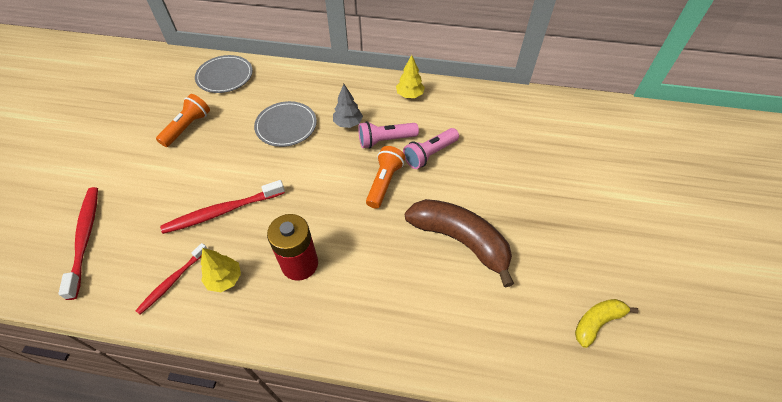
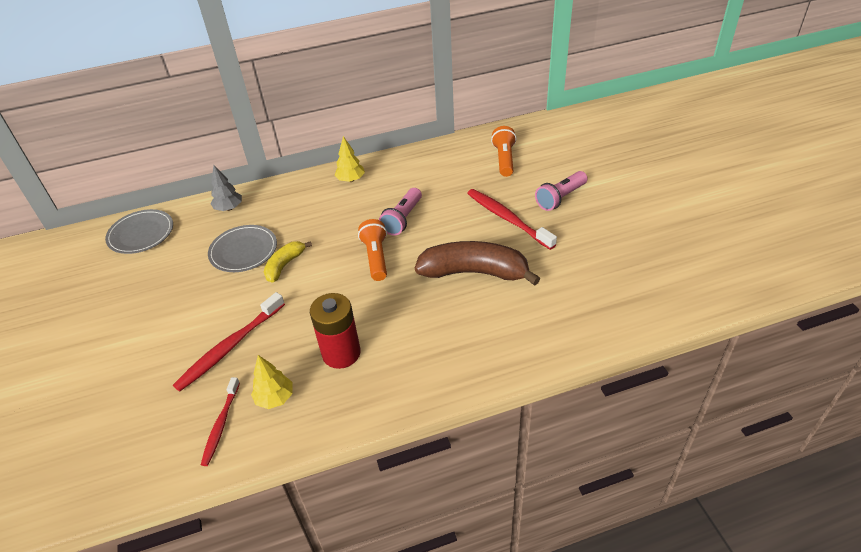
camera: 25 degrees left, 10 degrees down
(85, 239) = (91, 436): red toothbrush -> red toothbrush (508, 219)
(187, 127) = (133, 294): orange flashlight -> orange flashlight (504, 159)
(348, 123) = (306, 225): grey tree -> grey tree (229, 208)
(385, 140) = (353, 224): pink flashlight -> pink flashlight (560, 198)
(597, 322) = (619, 281): yellow banana -> yellow banana (285, 265)

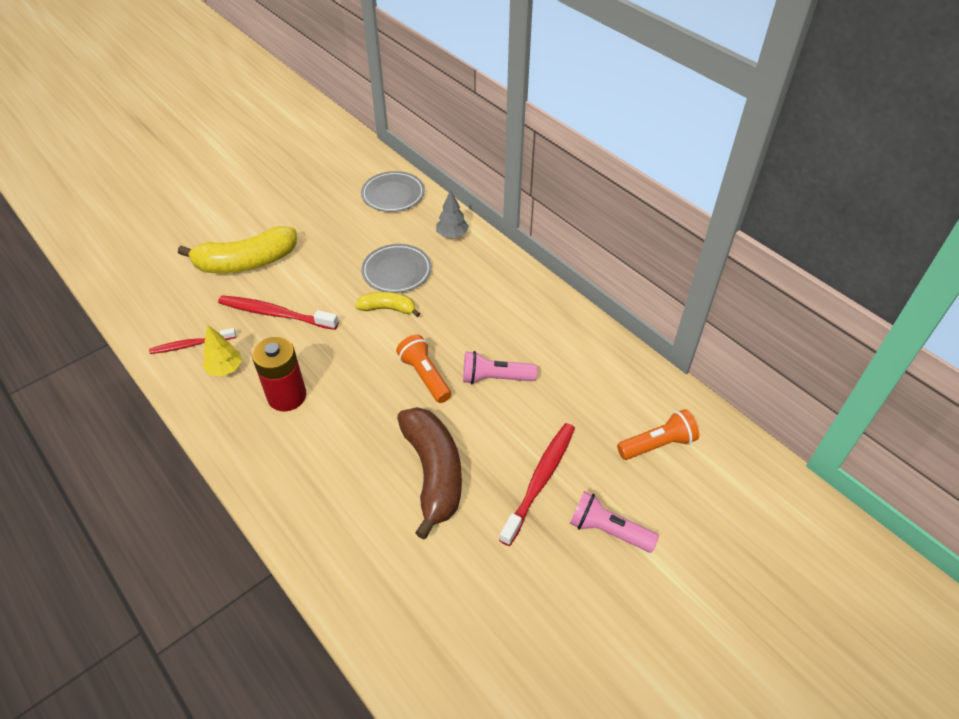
camera: 65 degrees right, 5 degrees up
(136, 361) = (246, 262): none -> yellow banana
(351, 180) = (541, 309): yellow tree -> none
(376, 257) = (425, 376): orange flashlight -> orange flashlight turned 90 degrees counterclockwise

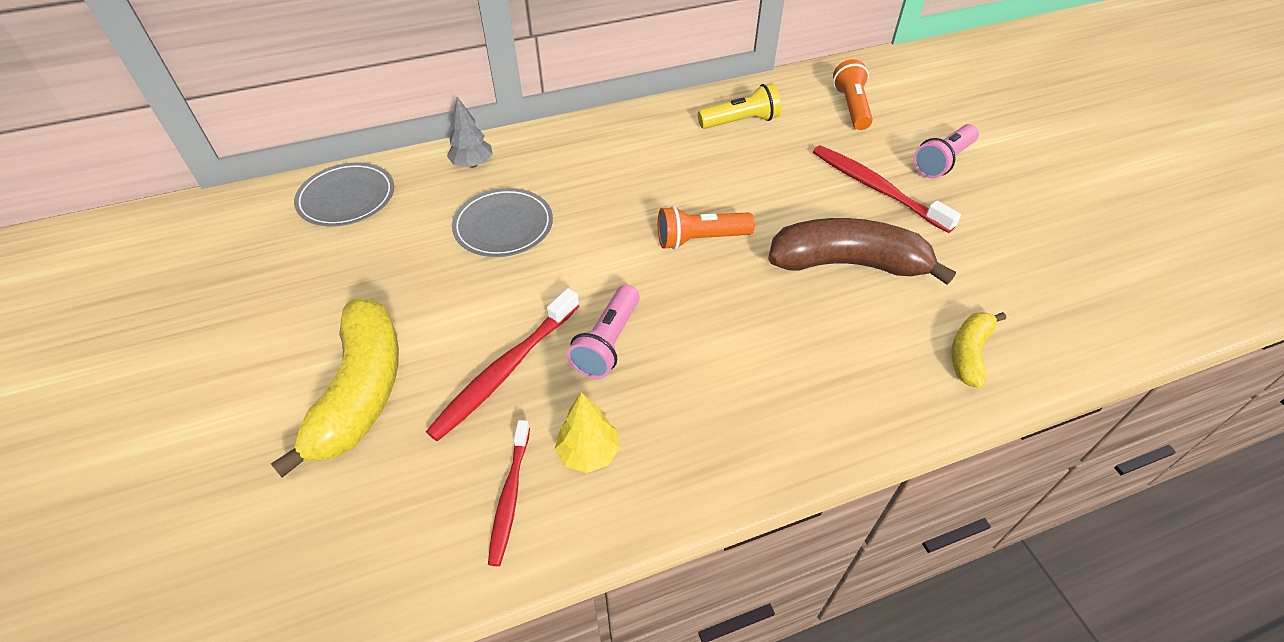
camera: 70 degrees left, 0 degrees up
(287, 396) = (677, 382): red battery -> none
(388, 309) = (568, 248): yellow banana -> yellow banana (969, 353)
(495, 378) = (727, 185): pink flashlight -> pink flashlight (608, 343)
(586, 368) = (740, 122): none -> yellow flashlight

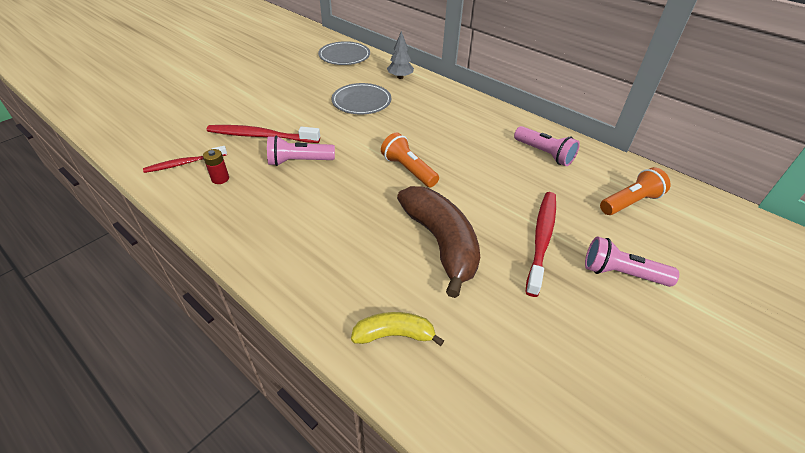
camera: 60 degrees right, 5 degrees down
(361, 391) = (228, 103): yellow banana -> none
(588, 453) = (220, 179): yellow tree -> red battery
(740, 122) = (544, 153): yellow flashlight -> pink flashlight

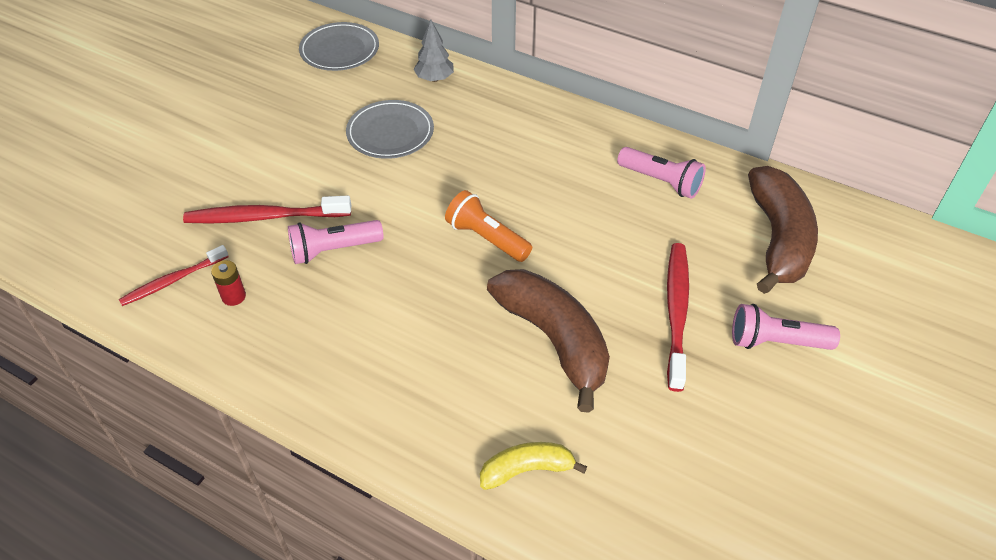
camera: 10 degrees left, 5 degrees up
(630, 202) = (778, 239): orange flashlight -> brown banana

